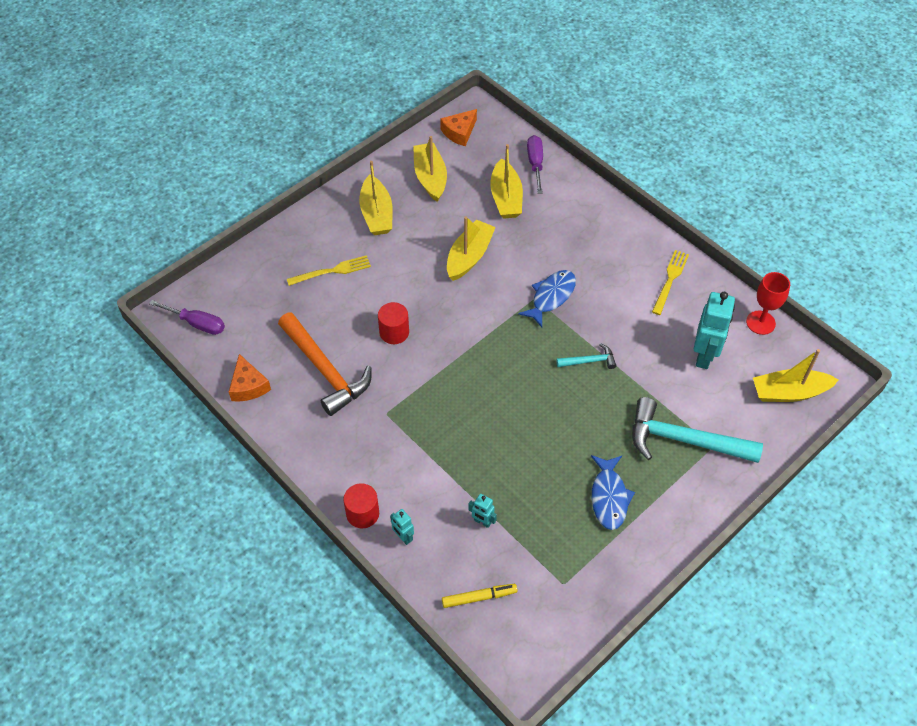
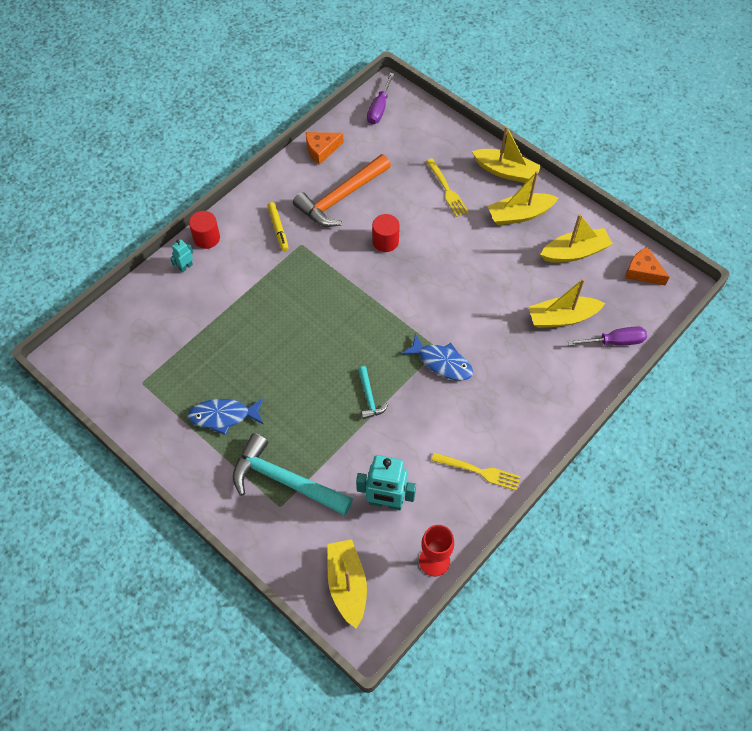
camera: 85 degrees right, 5 degrees up
(469, 256) = (480, 291): yellow boat -> yellow boat (506, 171)
(479, 597) = (132, 322): yellow marker -> yellow marker (278, 229)
(482, 522) = (199, 320): turquoise robot -> none
(684, 440) = (285, 480): turquoise hammer -> turquoise hammer turned 75 degrees counterclockwise

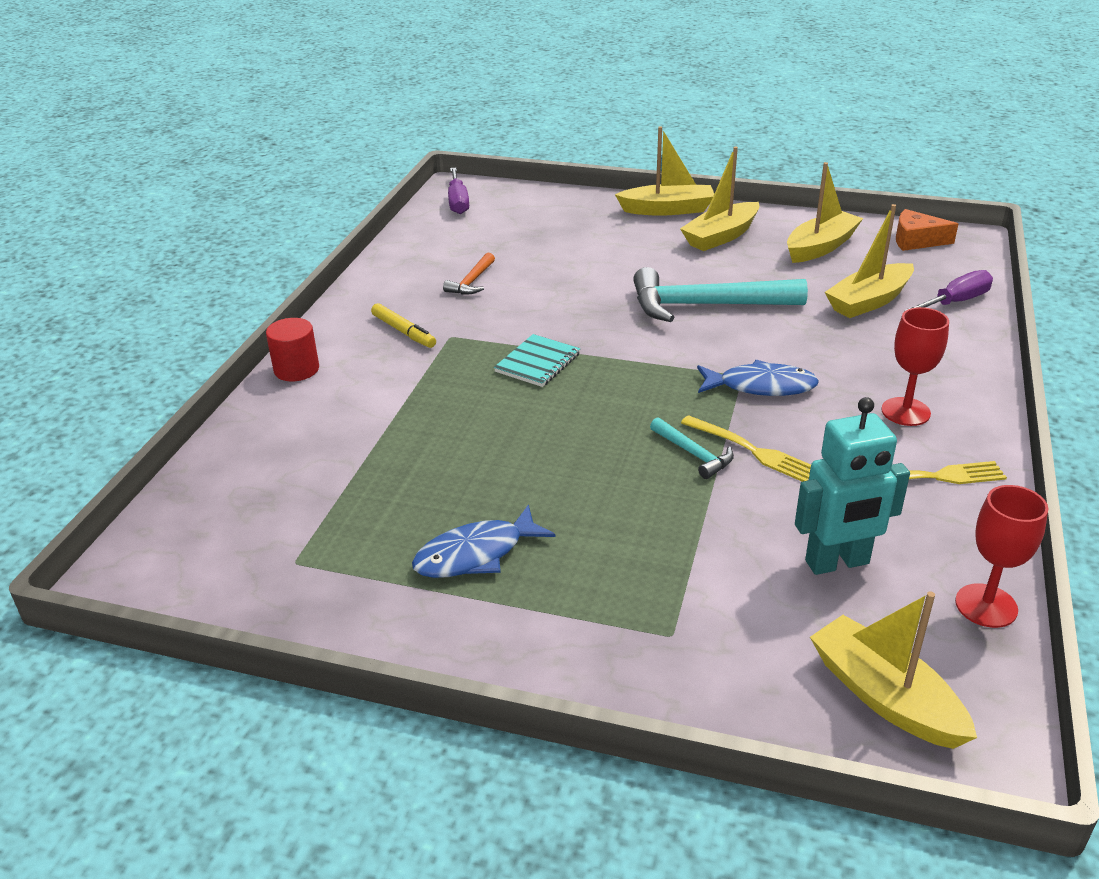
camera: 25 degrees left, 25 degrees down
(185, 267) = (282, 407): turquoise robot -> none
(285, 480) = (651, 597): turquoise hammer -> turquoise hammer (706, 305)
(321, 150) = (408, 250): orange cheese -> none
(334, 288) = (538, 363): none -> turquoise notebook
(341, 197) = (472, 281): orange hammer -> orange hammer, size x0.47
(385, 241) = (570, 302): red cylinder -> none
(447, 190) = (609, 240): yellow fork -> yellow fork (753, 451)
(505, 418) = (905, 412): none -> red goblet

